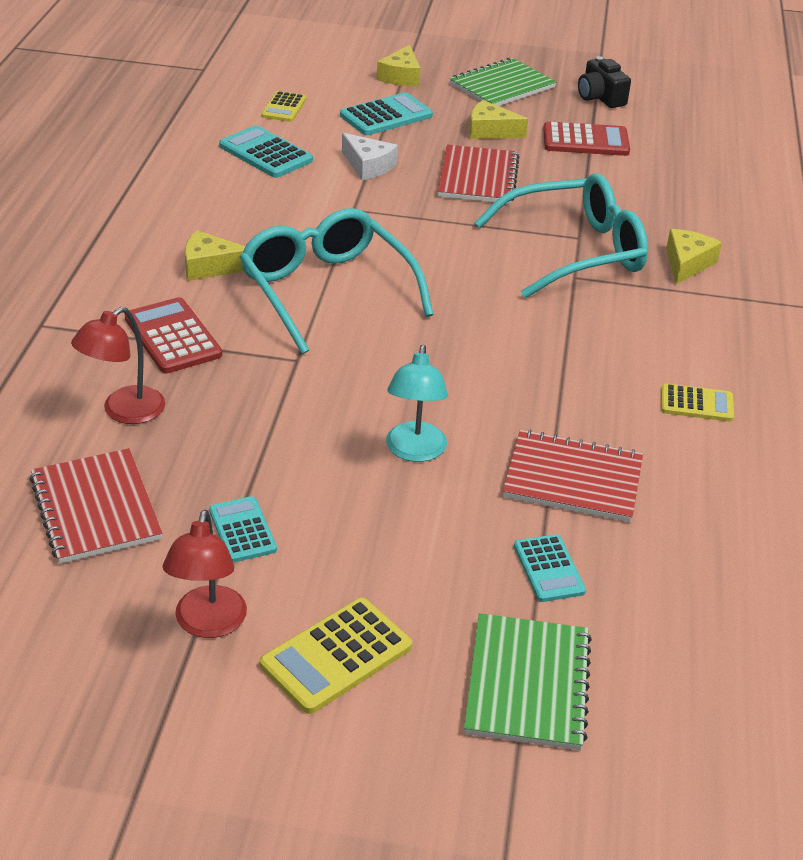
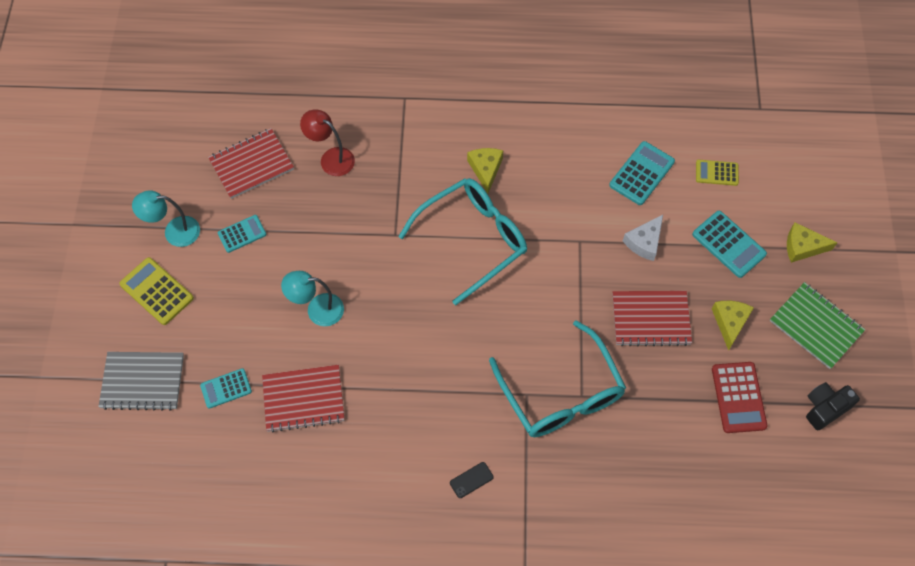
camera: 85 degrees right, 25 degrees up
(173, 337) = (406, 165): red calculator -> none
(208, 624) = (174, 231): red lamp -> turquoise lamp
(527, 684) = (142, 381): green notebook -> grey notebook
(573, 479) = (303, 399): red notebook -> red notebook turned 75 degrees clockwise
(687, 263) = (564, 475): yellow cheese -> none
(696, 404) = (389, 476): yellow calculator -> none
(698, 334) = (471, 480): none -> black phone

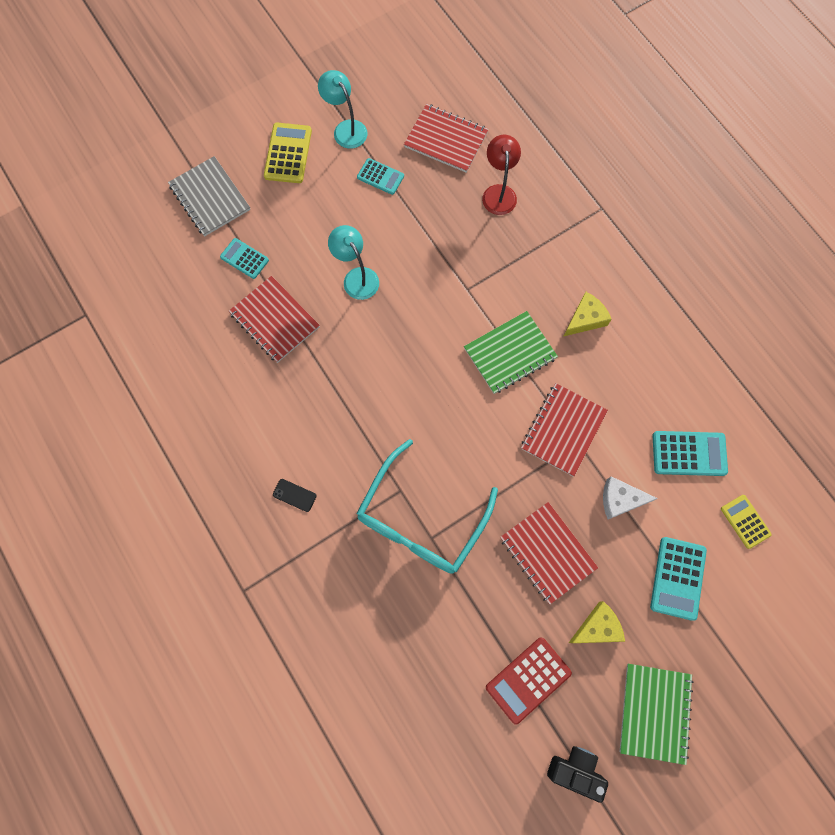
camera: 55 degrees right, 10 degrees up
(473, 240) = (510, 353): turquoise glasses -> green notebook
(562, 244) = (563, 430): none -> red notebook
(802, 247) = (730, 651): yellow cheese -> none

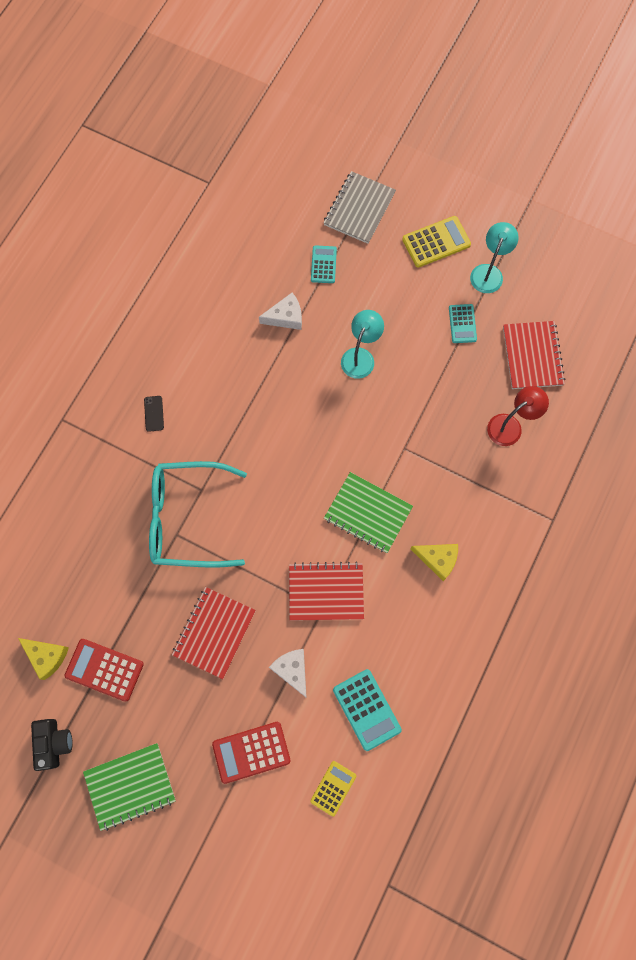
camera: 60 degrees right, 0 degrees up
(275, 320) = (286, 317): red notebook -> white cheese
(597, 627) = (175, 704): yellow cheese -> yellow cheese (47, 656)
(677, 578) = (251, 752): turquoise calculator -> red calculator

